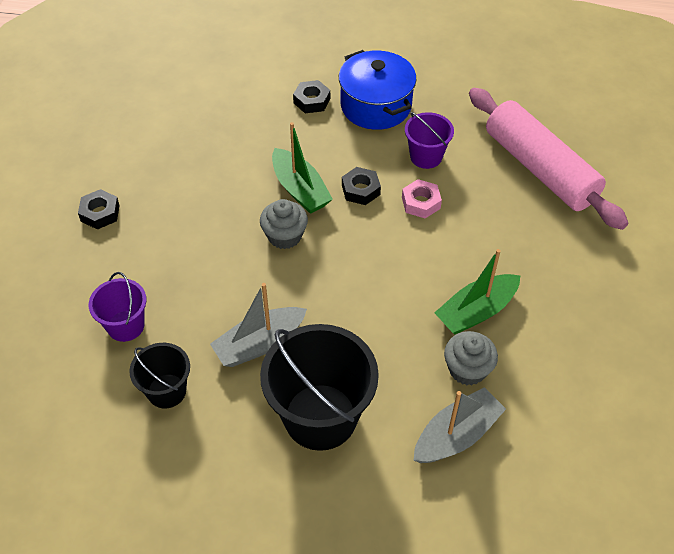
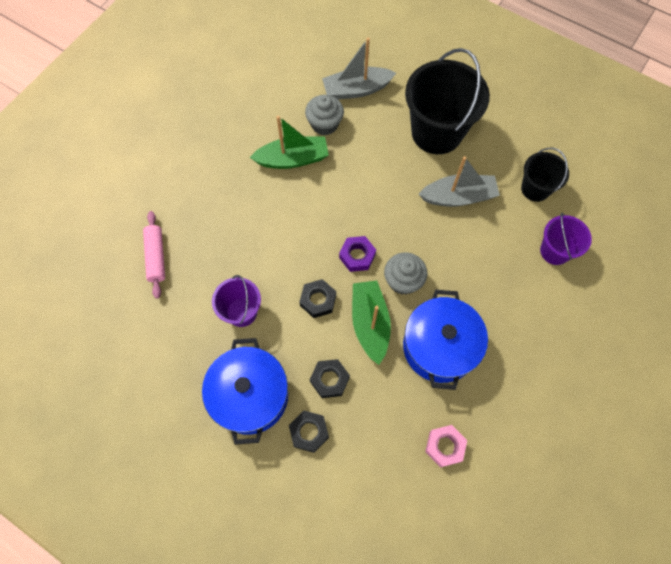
camera: 155 degrees left, 15 degrees up
(100, 213) = (557, 374): black nut -> black nut (329, 380)
(224, 195) = (439, 347): none -> blue pot
(344, 241) = (357, 256): none -> purple nut
(421, 203) = (275, 266): pink nut -> pink nut (445, 446)
(540, 169) = (156, 257): pink rolling pin -> pink rolling pin, size x0.46

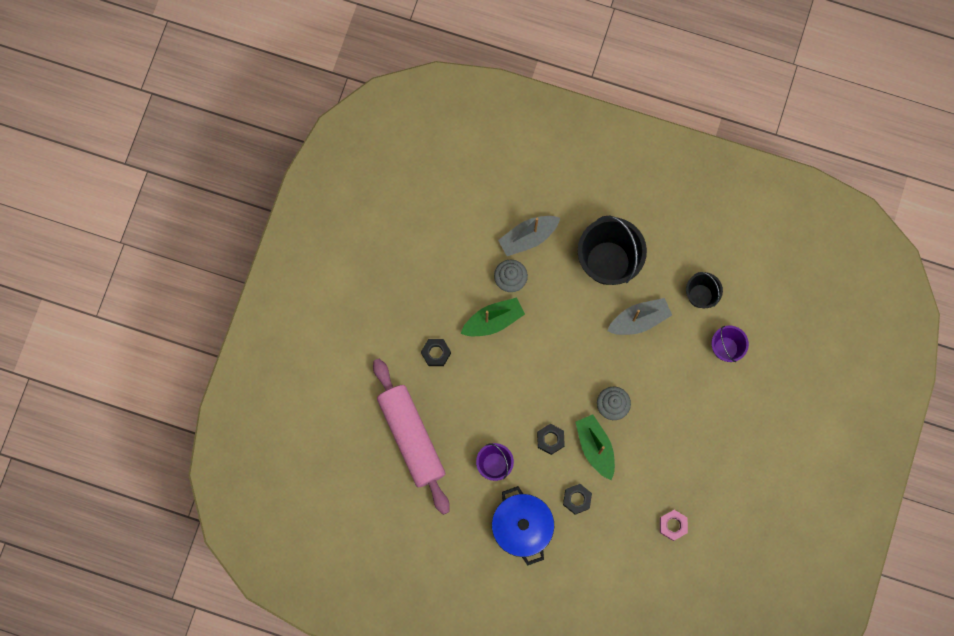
camera: 15 degrees left, 10 degrees up
(156, 257) = (411, 437): pink rolling pin -> pink rolling pin, size x2.17
(309, 432) = (573, 541): black nut -> black nut (436, 353)
(357, 256) = (570, 394): purple nut -> none
(439, 347) = (652, 452): blue pot -> none

